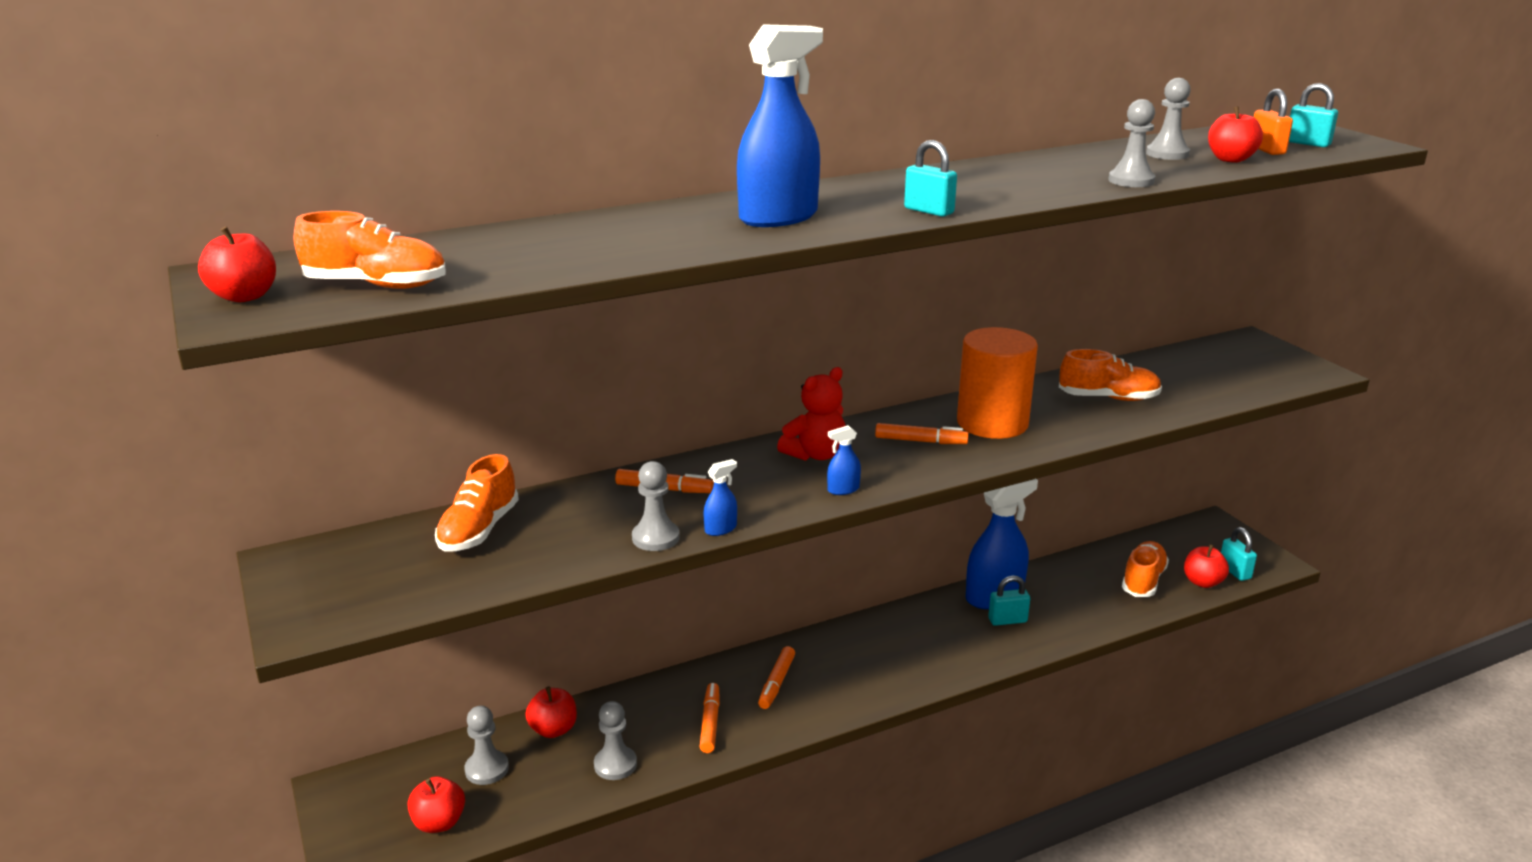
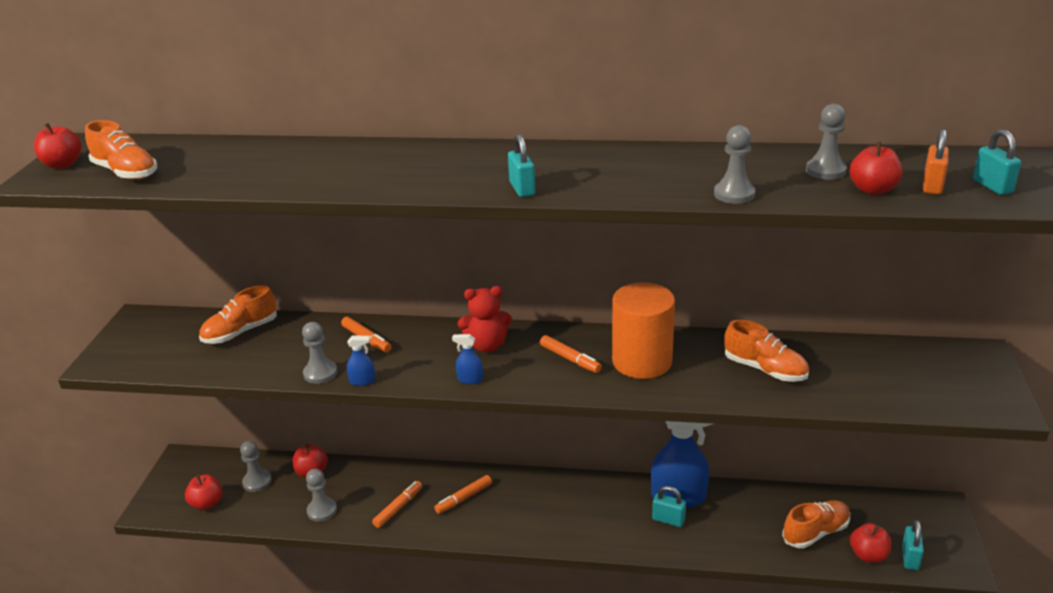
camera: 35 degrees right, 5 degrees up
(778, 217) = (416, 170): blue spray bottle -> none

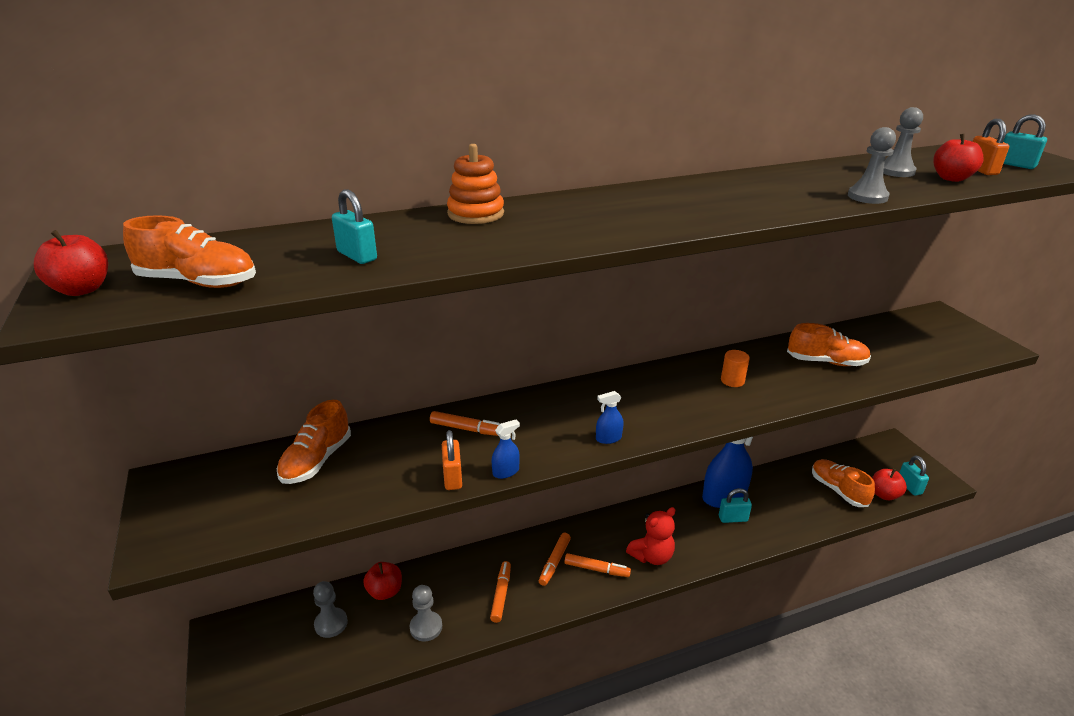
camera: 30 degrees left, 0 degrees up
(207, 503) = (288, 670): red apple -> none
(320, 373) = (452, 477): grey pawn -> orange padlock
(365, 150) = (475, 214): none -> orange stacking toy
(487, 345) = (590, 403): red teddy bear -> red teddy bear (652, 556)
(522, 189) = (691, 221): turquoise padlock -> turquoise padlock (357, 256)
(570, 359) = (674, 395): orange marker -> orange marker (596, 569)
(642, 361) = (732, 380): orange cylinder -> orange cylinder, size x0.42
(815, 532) = (838, 490): orange shoe -> orange shoe turned 60 degrees counterclockwise

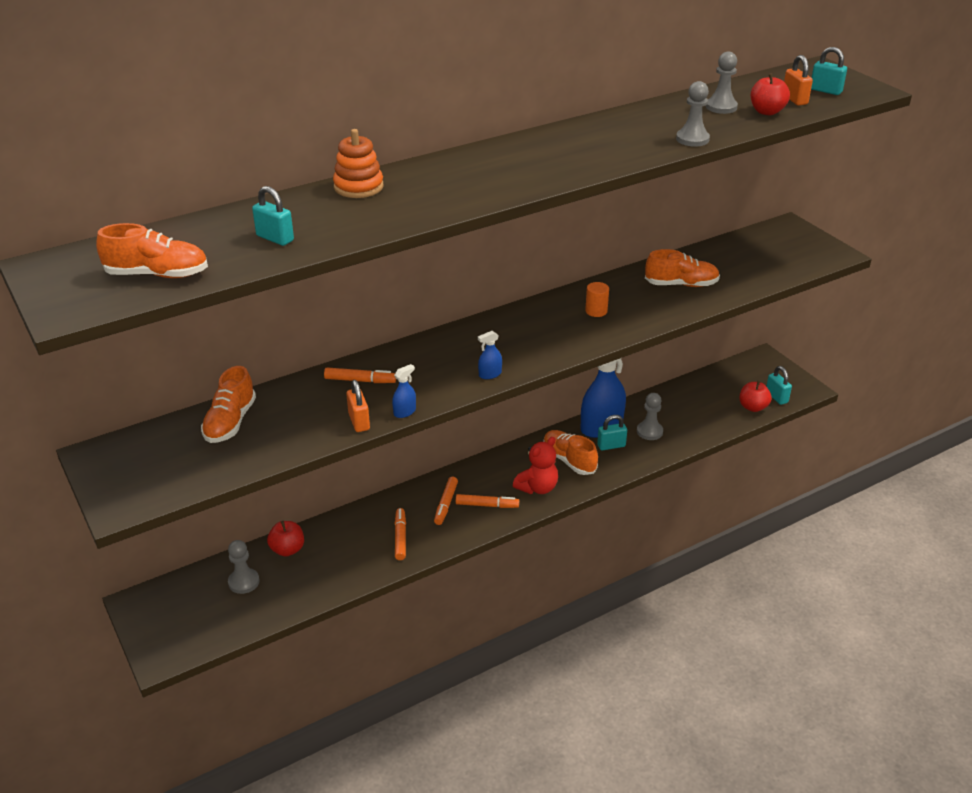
camera: 10 degrees left, 5 degrees up
(82, 289) = (65, 290): red apple -> none
(426, 627) = (336, 573): grey pawn -> grey pawn (649, 431)
(838, 490) = (710, 408): orange shoe -> orange shoe (569, 460)

